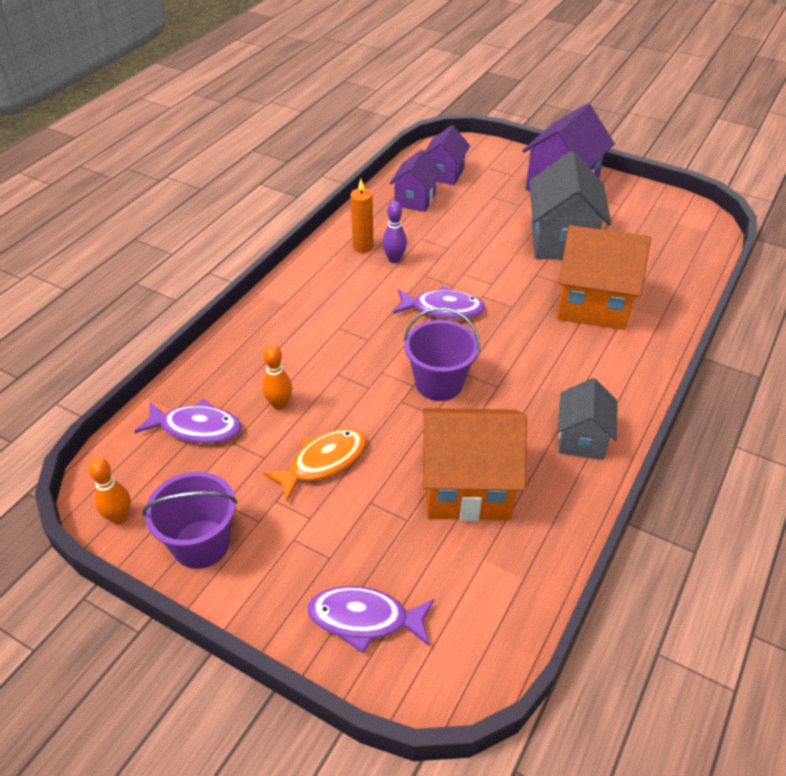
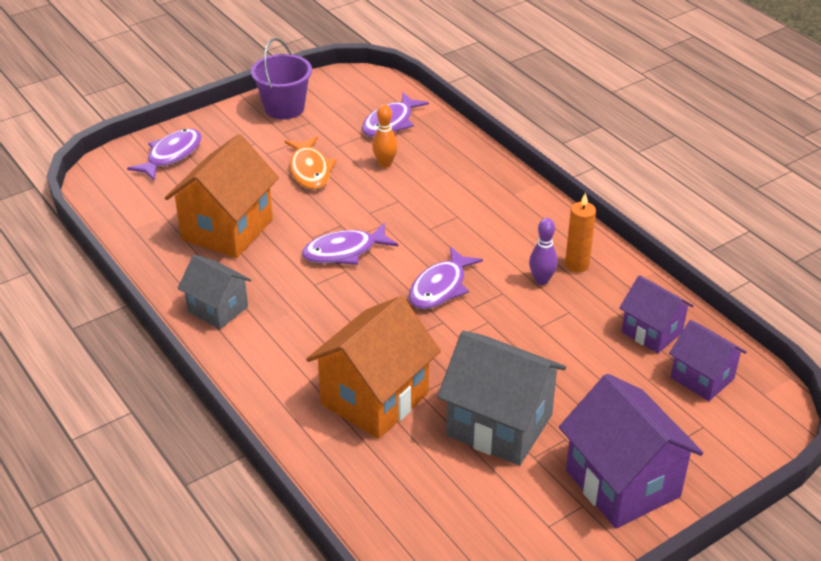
camera: 115 degrees right, 5 degrees down
(119, 517) = (333, 82): orange bowling pin -> none
(439, 383) = (344, 251): purple bucket -> purple fish

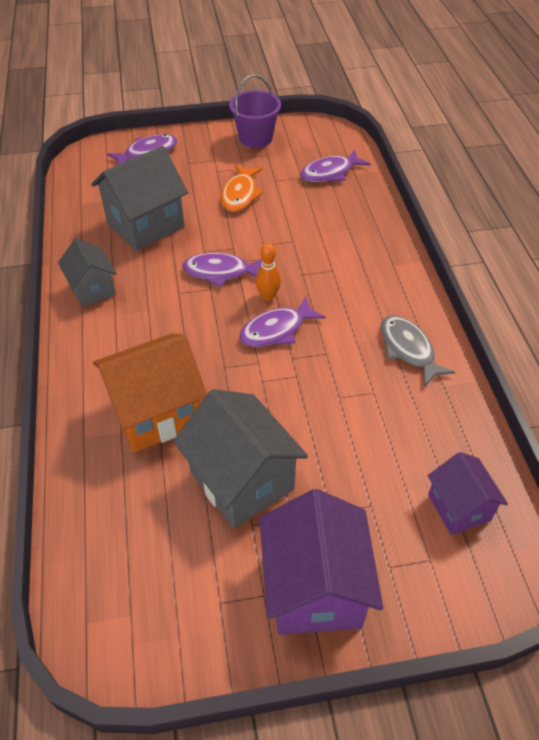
camera: 25 degrees right, 10 degrees up
(227, 229) = (146, 225): orange house -> grey house
(385, 164) = (303, 206): orange bowling pin -> orange bowling pin (268, 296)
(541, 280) = (367, 353): purple bowling pin -> none
(577, 265) = (408, 349): orange candle -> grey fish
(651, 332) = (438, 440): purple house -> none

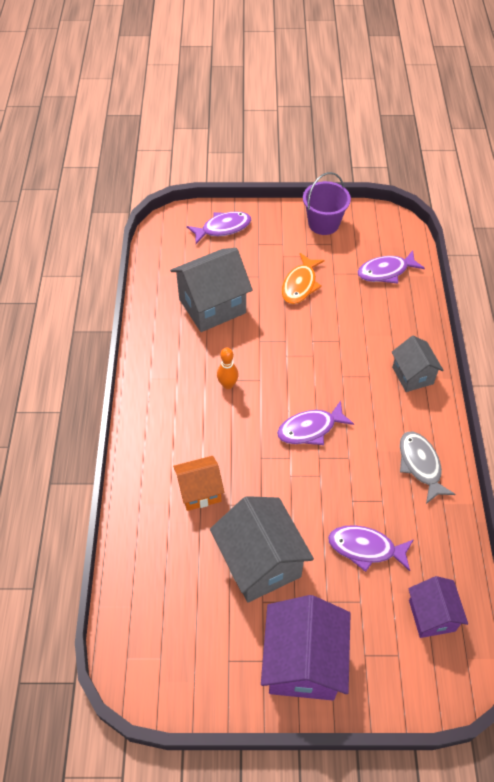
camera: 10 degrees right, 5 degrees up
(93, 289) = (160, 366): grey house -> grey house (412, 375)
(156, 413) = (199, 491): orange house -> orange house, size x0.60
(220, 272) = (271, 364): purple fish -> purple fish (365, 548)
(268, 296) = (308, 394): orange bowling pin -> orange bowling pin (228, 385)

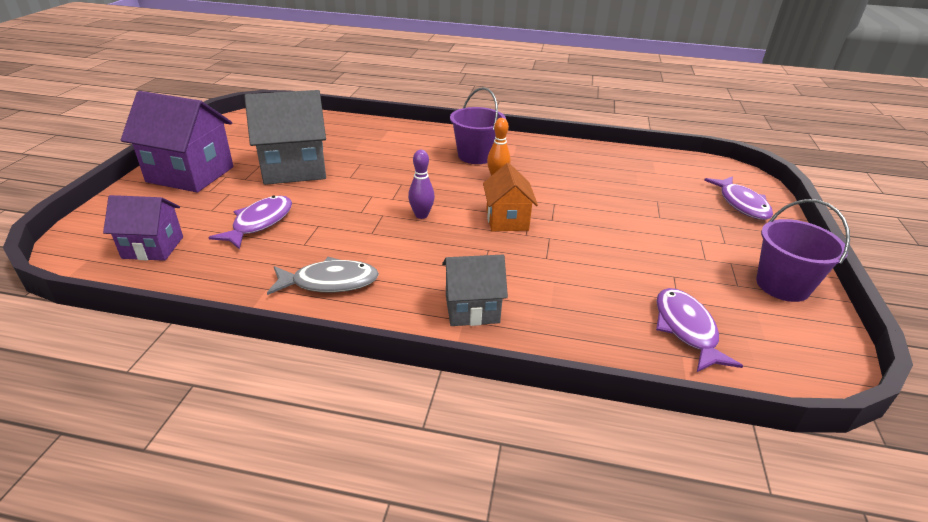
camera: 100 degrees right, 20 degrees down
(185, 408) = (476, 156): none -> purple bucket
(199, 491) = (383, 152): orange house -> orange house (507, 220)
(212, 306) = (608, 183): grey house -> none
(300, 285) = (647, 244): orange fish -> none
(310, 429) = (421, 215): purple fish -> purple bowling pin

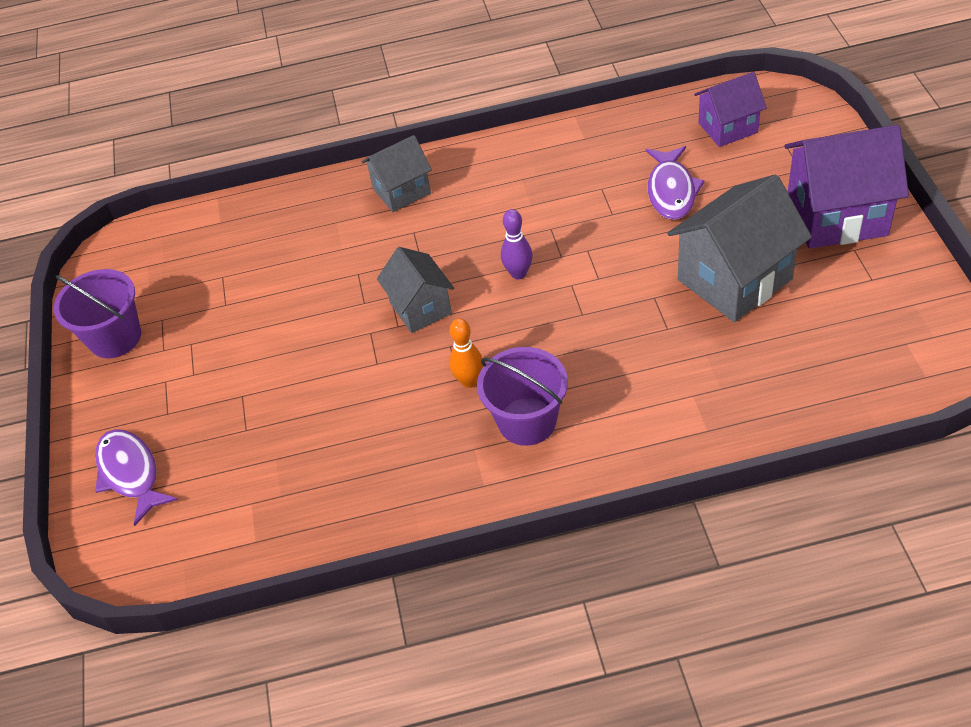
camera: 165 degrees right, 15 degrees up
(330, 282) = (538, 164): grey fish -> none
(507, 220) = (420, 308): orange house -> grey house
(686, 329) = (215, 247): purple fish -> none

